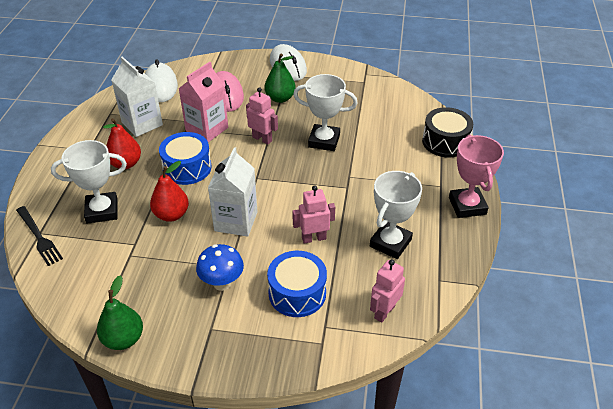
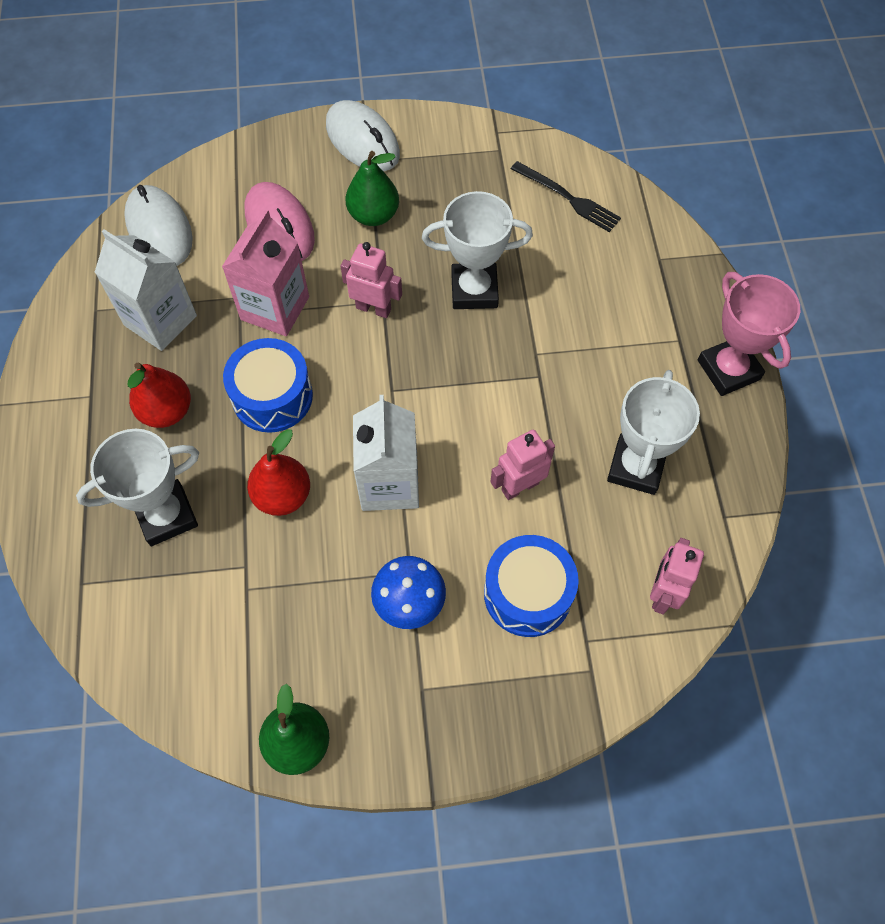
camera: 15 degrees left, 20 degrees up
(39, 237) = (84, 592): black fork -> black fork (568, 198)
(445, 142) = (663, 251): black drum -> none

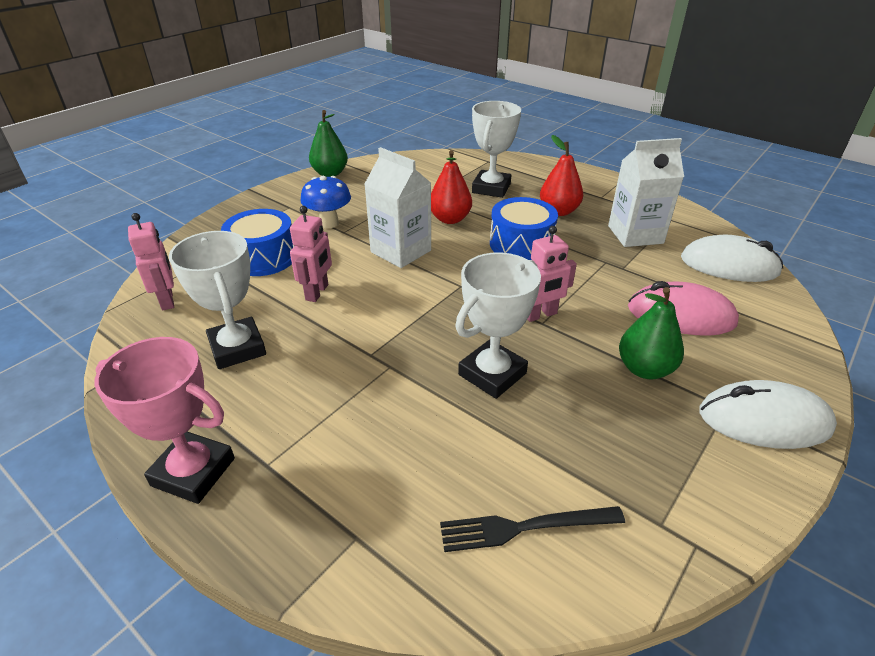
camera: 135 degrees right, 25 degrees down
(275, 308) = (594, 276): pink carton -> none

